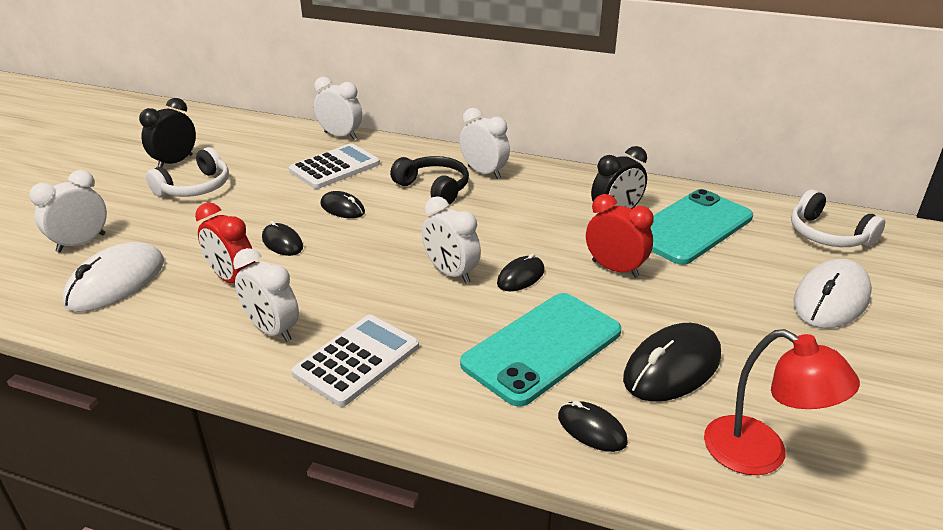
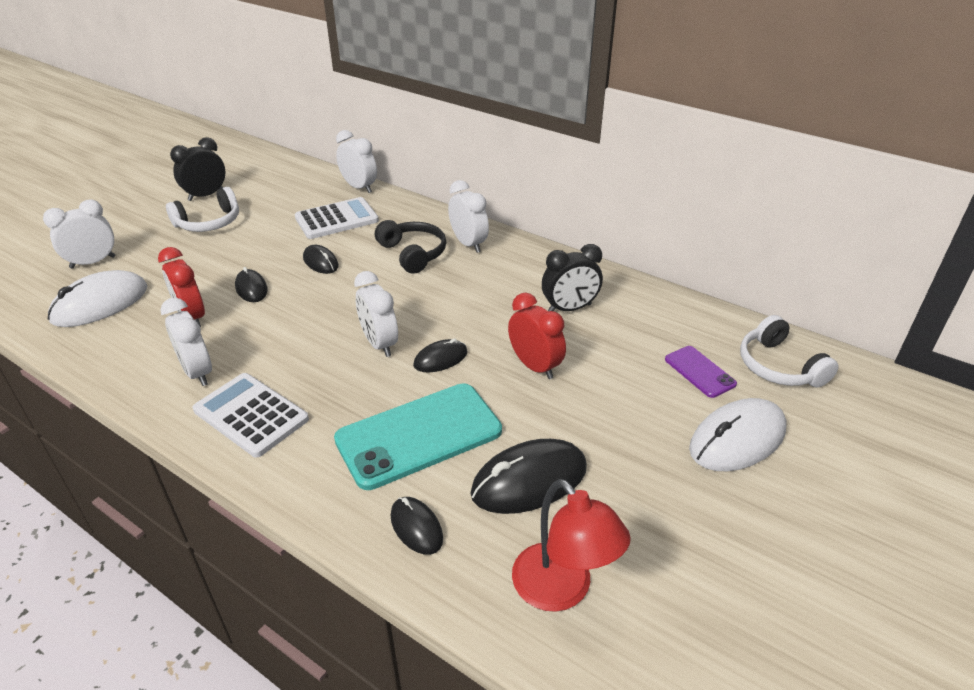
camera: 15 degrees right, 5 degrees up
(357, 360) = (251, 415): white calculator -> white calculator turned 105 degrees counterclockwise
(691, 227) = (637, 334): turquoise phone -> none
(764, 250) = (699, 372): none -> purple phone

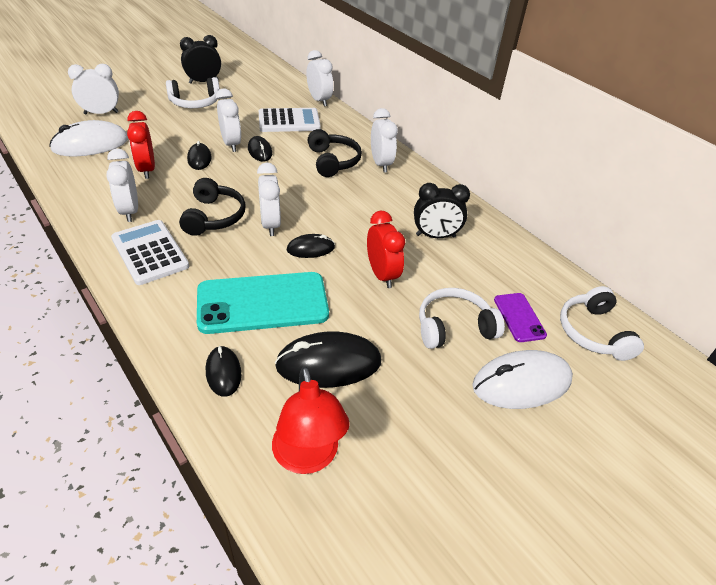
camera: 15 degrees right, 5 degrees up
(281, 262) = (231, 144): none -> white clock
(306, 352) = (213, 217): none -> black headphones
(640, 401) = (454, 327): none -> white headphones

